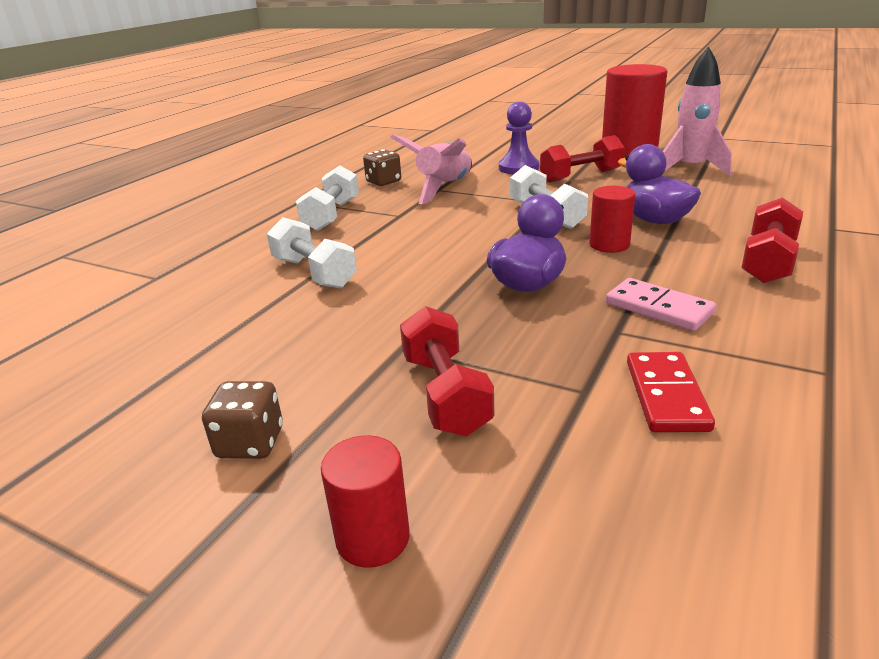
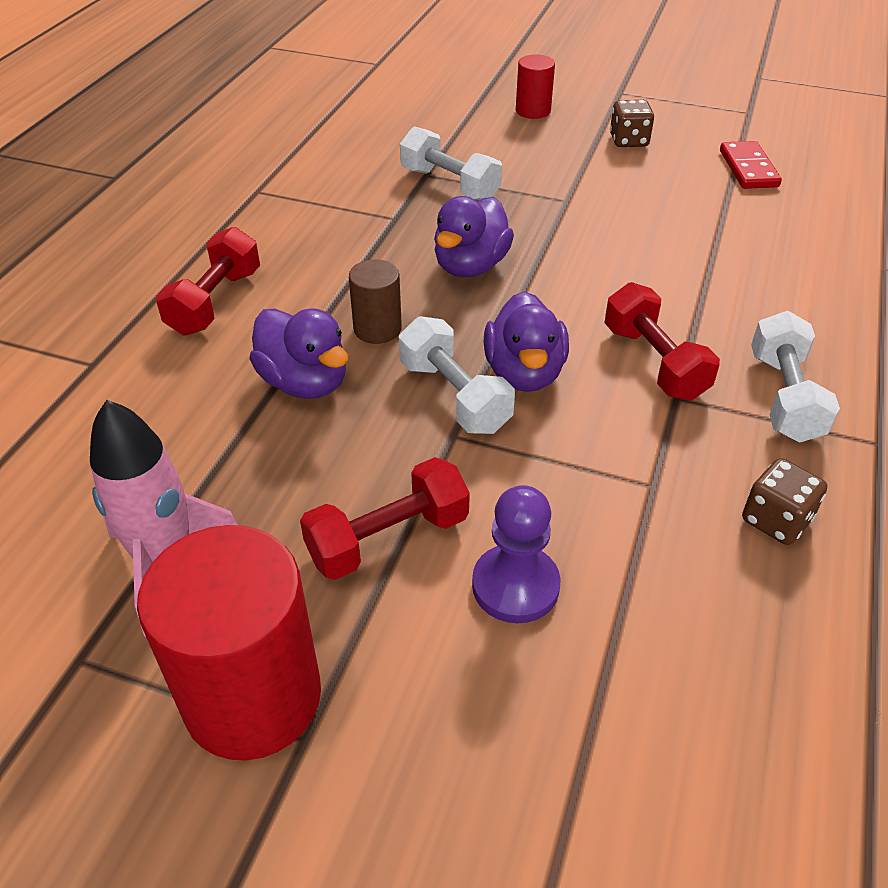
camera: 170 degrees right, 15 degrees up
(314, 273) = (708, 277): white dumbbell -> white dumbbell (450, 184)
(444, 188) = (641, 489): pink rocket -> none
(445, 394) = (519, 170): red dumbbell -> red dumbbell (654, 362)
(496, 224) = (524, 373): none -> purple duck
(609, 245) = (377, 329): red cylinder -> brown cylinder
(659, 308) = (352, 241): pink domino -> none
(666, 395) = (372, 174): red domino -> red domino (748, 168)

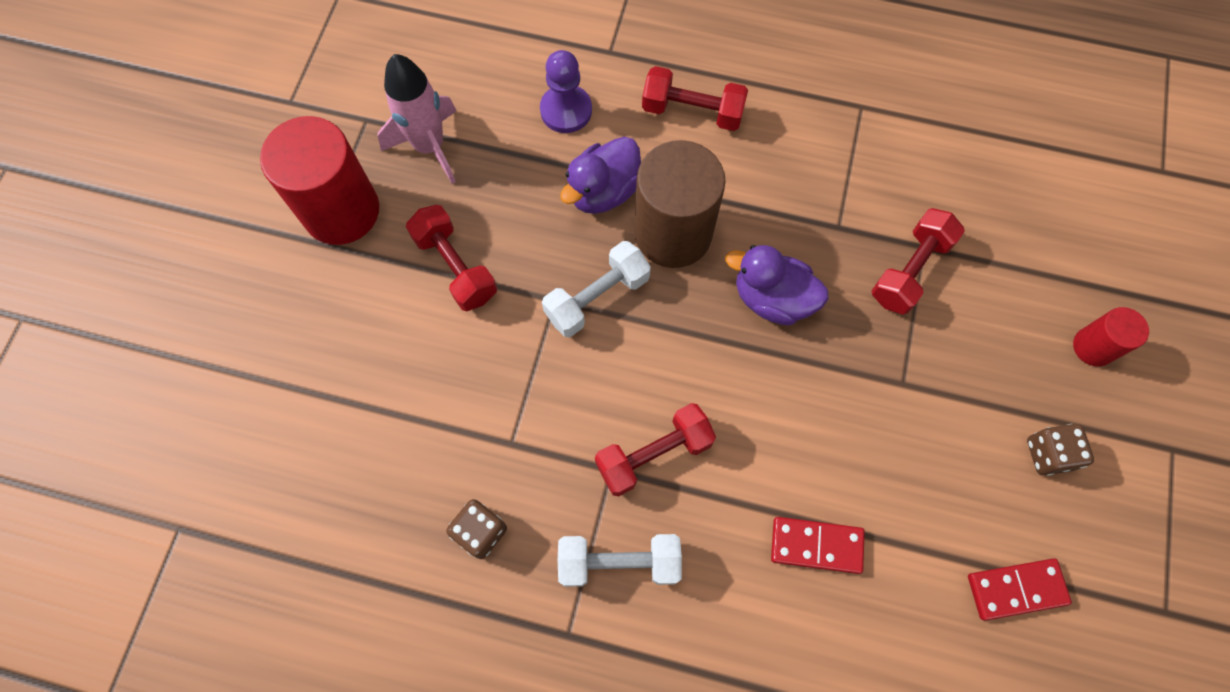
camera: 85 degrees right, 25 degrees up
(377, 329) = (673, 233): brown cylinder -> brown cylinder, size x1.97
(450, 184) = (909, 270): white dumbbell -> red dumbbell
(515, 586) = (418, 348): purple pawn -> purple pawn (566, 110)
(524, 373) = (629, 348): purple duck -> none
(734, 263) = (816, 545): none -> red domino

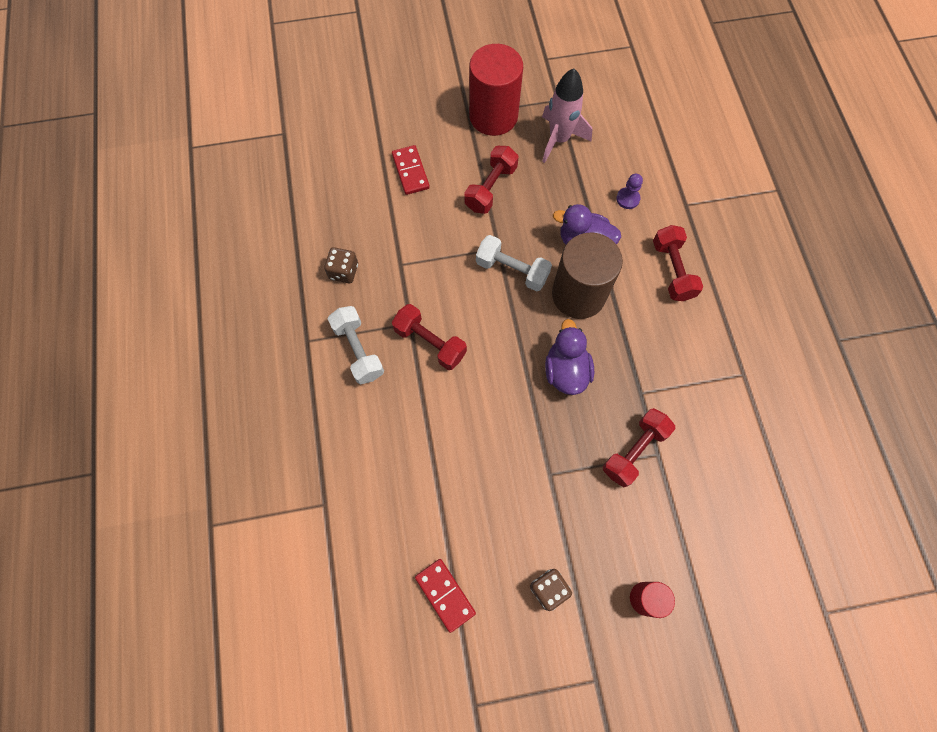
camera: 65 degrees right, 0 degrees up
(566, 110) = (627, 199): purple pawn -> purple pawn, size x0.65
(816, 545) = (417, 458): red domino -> red domino (410, 171)
(909, 270) = (634, 451): red dumbbell -> red dumbbell turned 60 degrees counterclockwise

